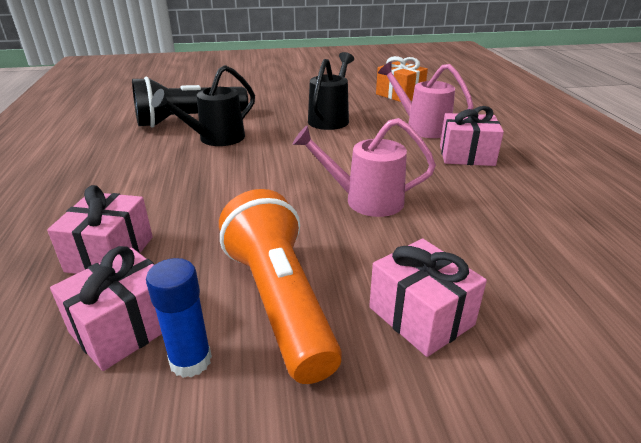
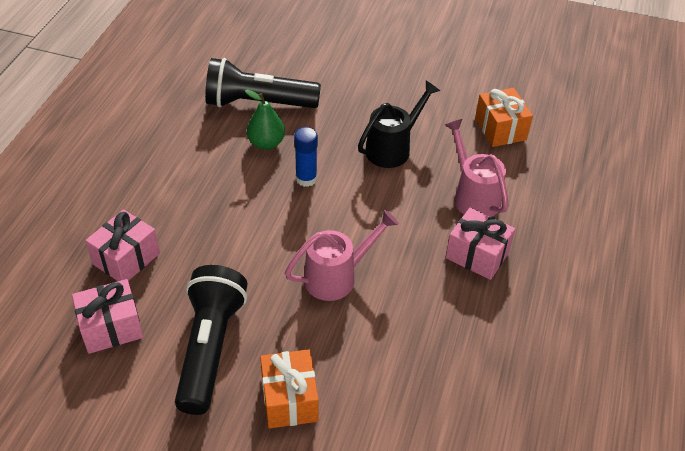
camera: 25 degrees right, 15 degrees up
(190, 360) = (136, 368): blue glue stick -> blue glue stick (306, 179)
(215, 139) = (266, 143): black watering can -> green pear
(279, 301) = (210, 347): orange flashlight -> black flashlight
(365, 200) = (337, 277): pink watering can -> pink watering can turned 120 degrees clockwise
(421, 316) = (289, 399): pink gift -> orange gift

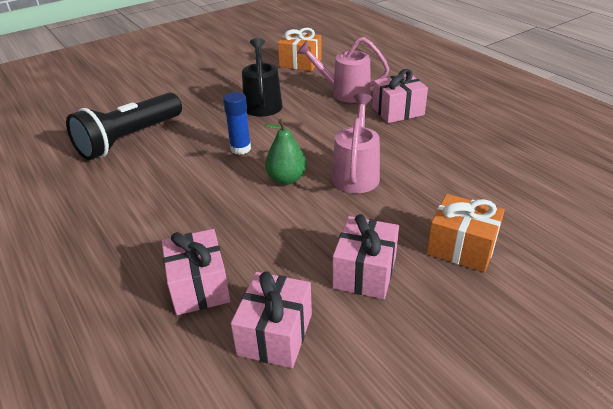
camera: 50 degrees left, 10 degrees down
(210, 347) = (365, 272): black flashlight -> pink gift
(266, 143) = (177, 152): green pear -> green pear (286, 179)

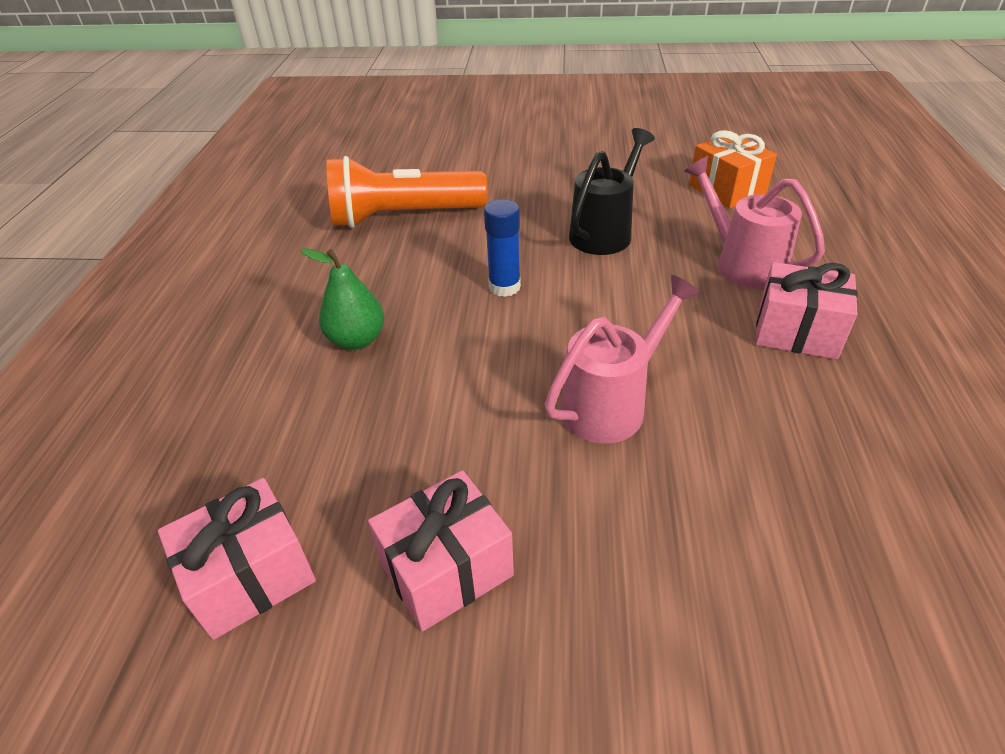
camera: 40 degrees right, 5 degrees up
(129, 139) = (402, 217): black flashlight -> orange flashlight
(199, 286) = (257, 450): pink gift -> none
(286, 179) = (510, 360): green pear -> green pear (357, 340)
(461, 247) = (631, 634): orange gift -> none

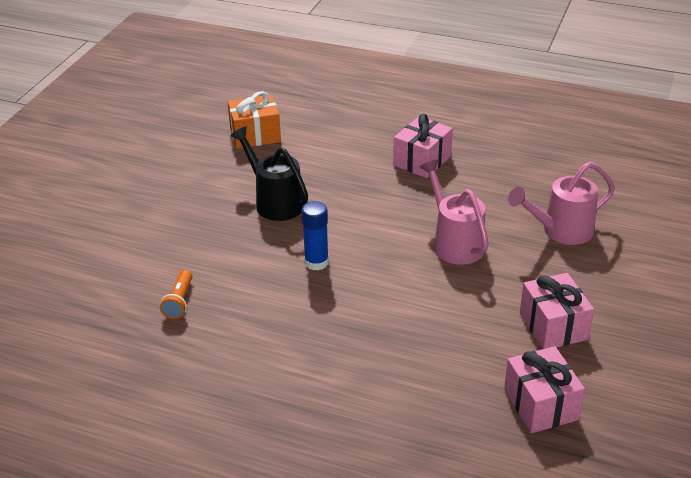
camera: 75 degrees left, 5 degrees down
(357, 340) = (343, 344): green pear -> none
(402, 217) = (179, 302): orange flashlight -> orange flashlight, size x0.43
(742, 264) = (347, 157): pink watering can -> pink watering can (560, 231)

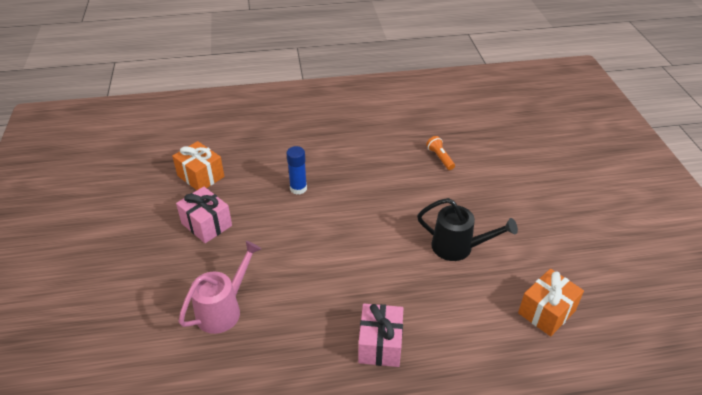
camera: 150 degrees right, 5 degrees up
(316, 262) = (385, 211): blue glue stick -> blue glue stick (298, 188)
(454, 242) = (302, 264): pink watering can -> none
(540, 404) = (201, 176): pink gift -> orange gift

